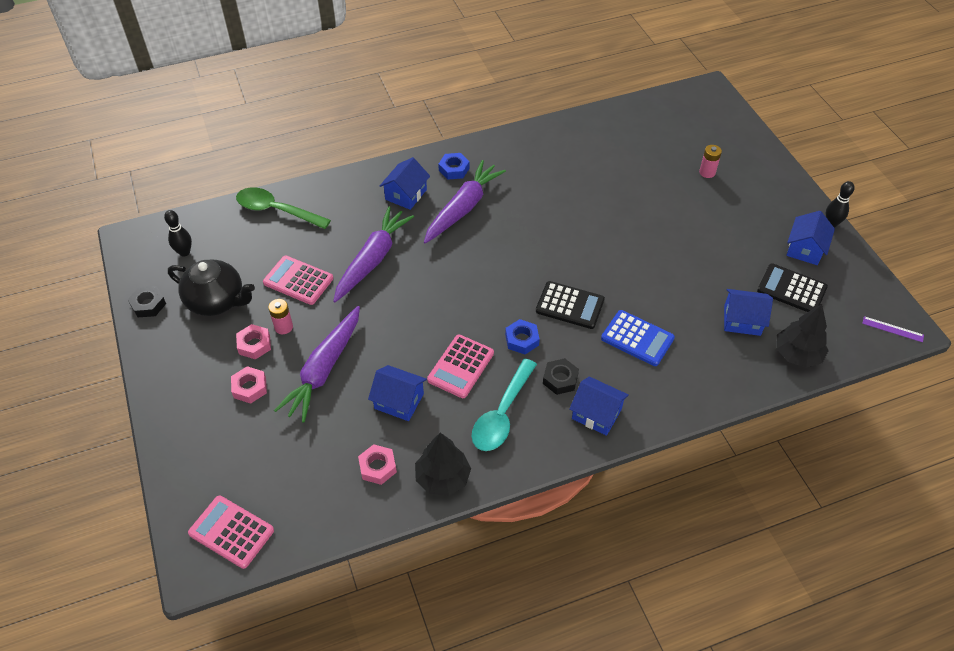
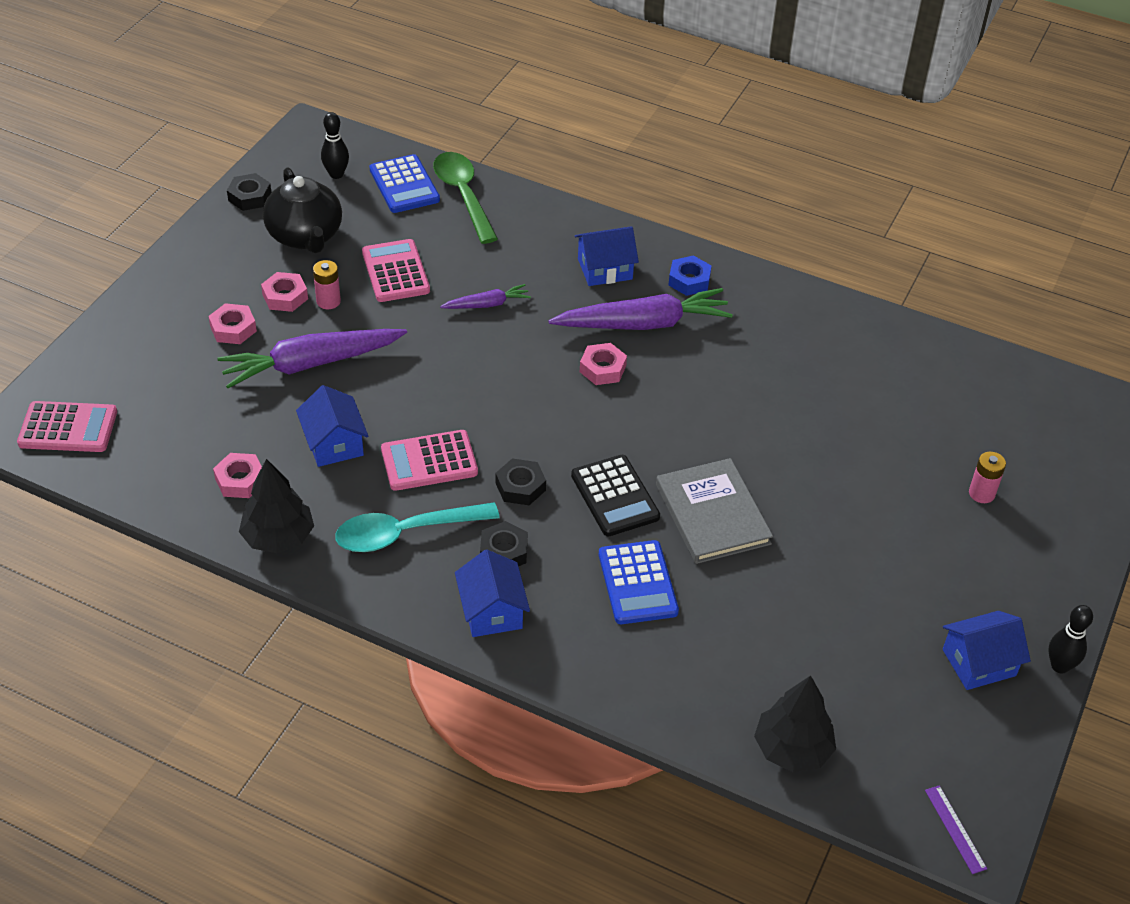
camera: 45 degrees right, 5 degrees down
(231, 532) = (68, 428): pink calculator -> pink calculator turned 105 degrees clockwise
(234, 229) = (404, 185): none -> blue calculator
(373, 259) = (487, 304): purple carrot -> purple carrot, size x0.50
(476, 246) = (602, 369): none -> pink nut
(522, 340) = (520, 486): blue nut -> black nut
(621, 276) = (712, 514): none -> grey book
(742, 320) = (781, 664): blue house -> none
(791, 289) = (892, 686): black calculator -> none

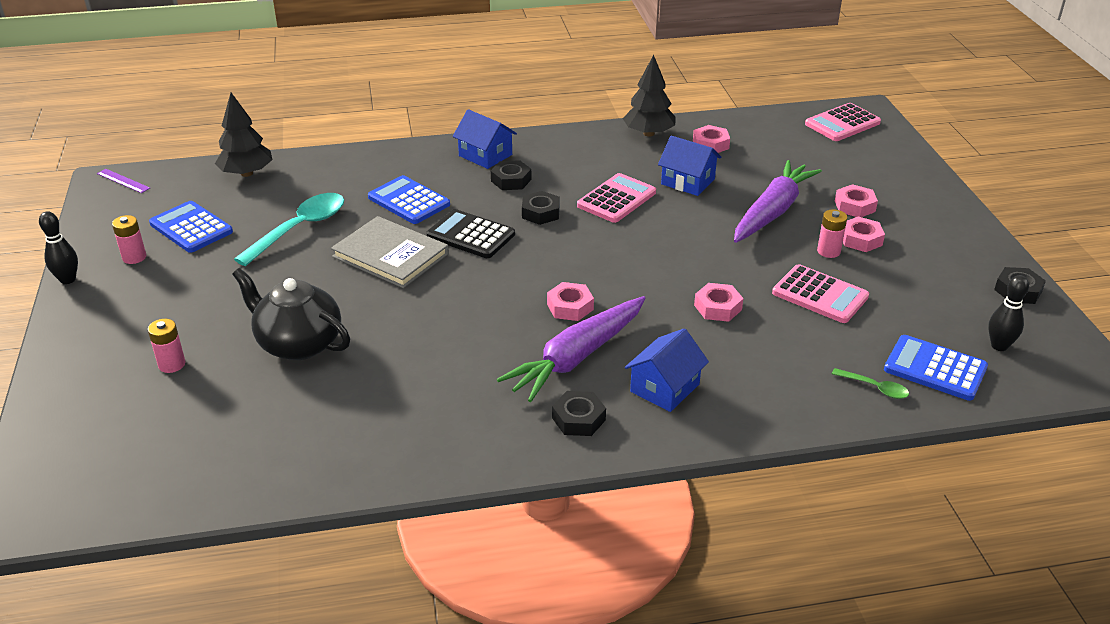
camera: 145 degrees right, 10 degrees down
(305, 236) = (925, 285): black teapot -> black teapot (298, 344)
(406, 533) = (581, 164): turquoise spoon -> turquoise spoon (299, 229)
(463, 195) = (875, 388): green spoon -> green spoon, size x0.47
(487, 304) = (718, 307): purple carrot -> pink nut
(689, 280) = (578, 419): blue nut -> black nut
(899, 678) = (191, 228): none -> blue calculator
(979, 662) = (134, 257): blue house -> pink battery

